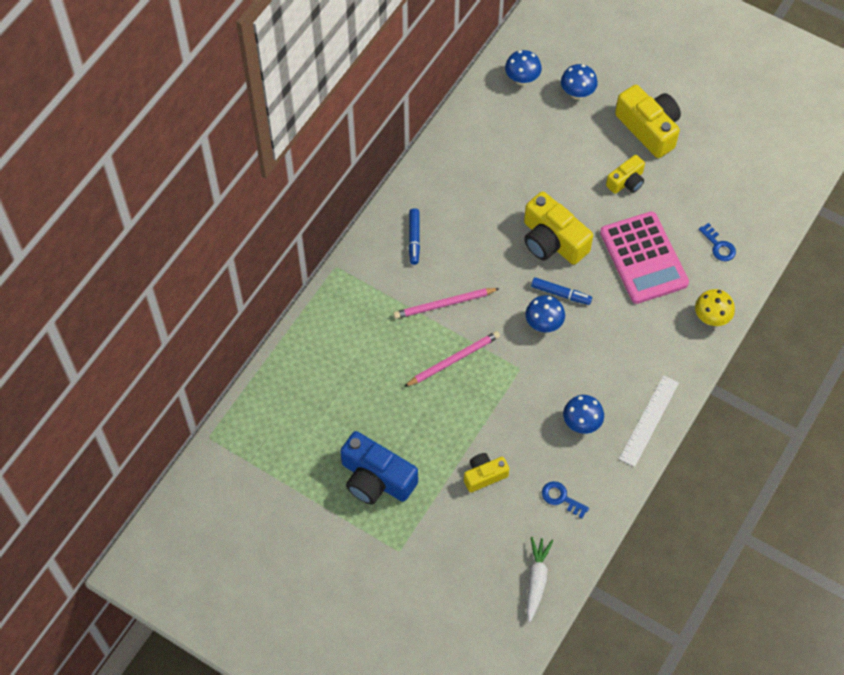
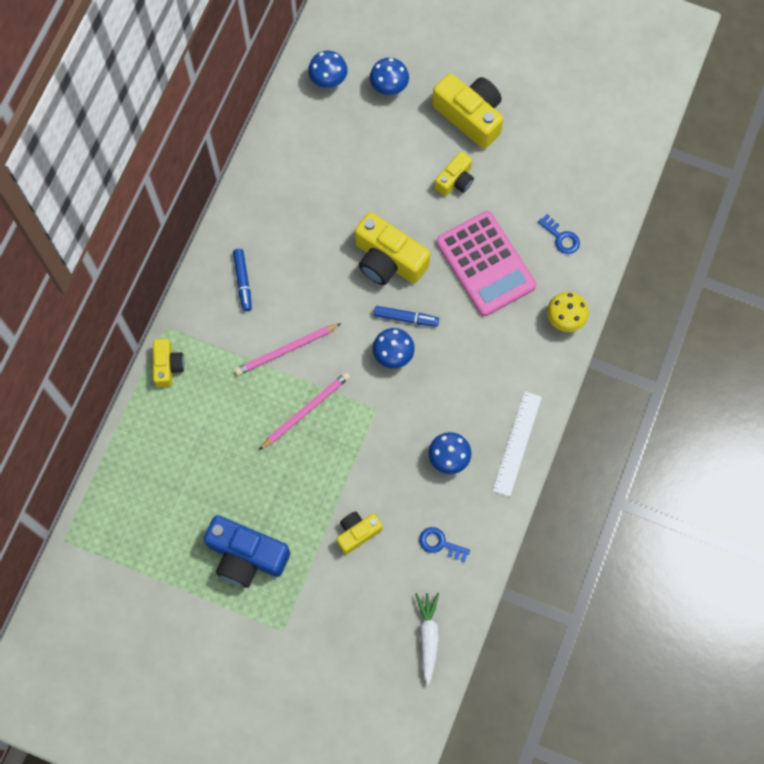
camera: 10 degrees left, 10 degrees up
(332, 301) = (168, 366): none -> yellow camera

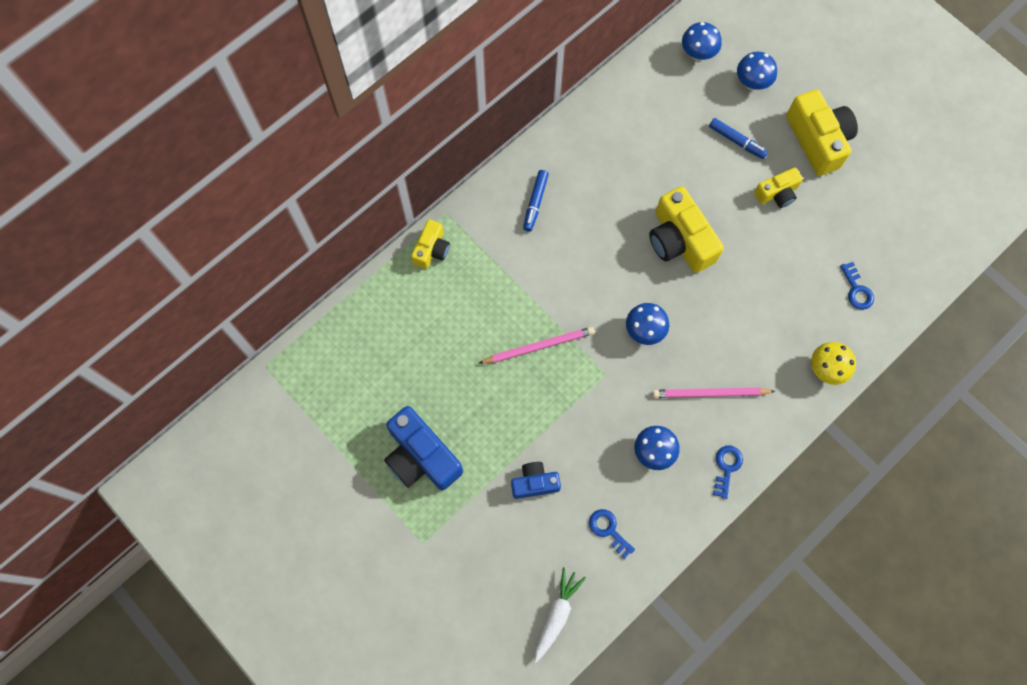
camera: 25 degrees right, 0 degrees up
(286, 350) = (546, 282): pink pencil -> pink pencil (710, 393)
(357, 533) = (534, 483): yellow camera -> blue camera
(406, 318) = (672, 301): blue marker -> blue marker (737, 141)
(486, 264) = (772, 284): pink calculator -> none
(517, 443) = (726, 467): white ruler -> blue key

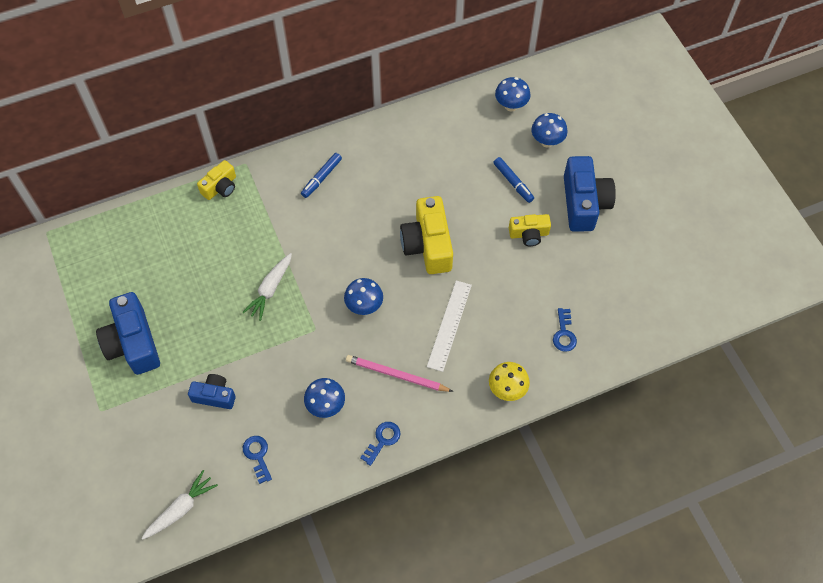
camera: 20 degrees right, 10 degrees down
(539, 346) = (270, 289): pink pencil -> white carrot
(739, 321) = (449, 325): none -> white ruler
(818, 140) = (584, 203): yellow camera -> blue camera

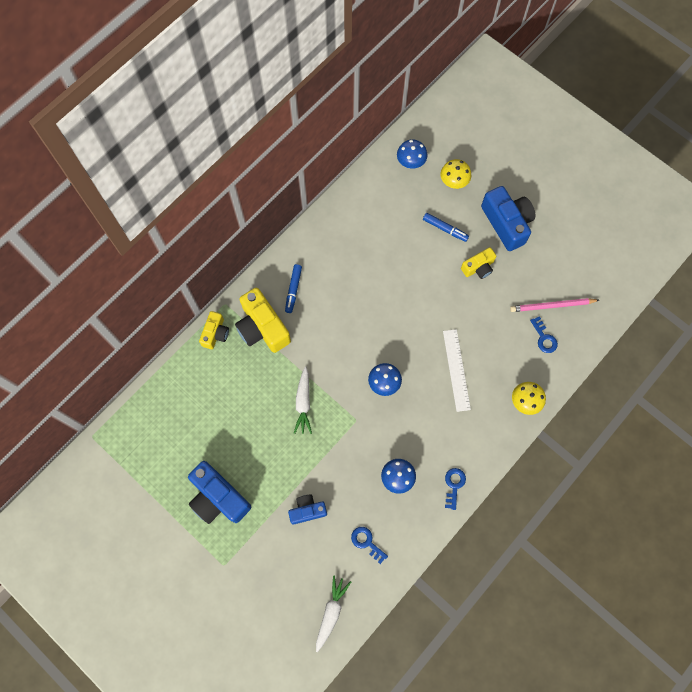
camera: 25 degrees left, 10 degrees up
(396, 375) = (437, 428): pink pencil -> pink pencil (552, 306)
(428, 245) = (406, 310): yellow camera -> yellow camera (262, 328)
(547, 141) = (453, 182): blue mushroom -> yellow mushroom

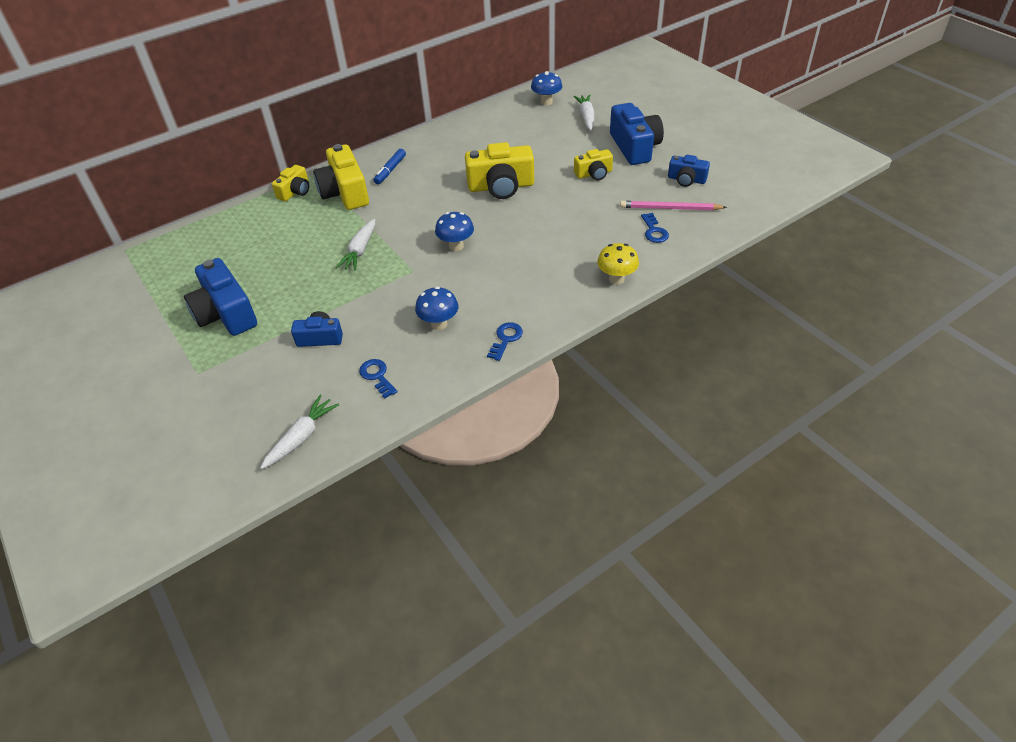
camera: 15 degrees right, 25 degrees down
(401, 298) = (501, 186): none -> yellow camera
(445, 229) = (566, 145): blue marker -> none
(453, 182) = (586, 117): yellow mushroom -> white carrot
(456, 370) = (543, 244): white ruler -> none
(559, 264) = (686, 180): none -> blue camera

